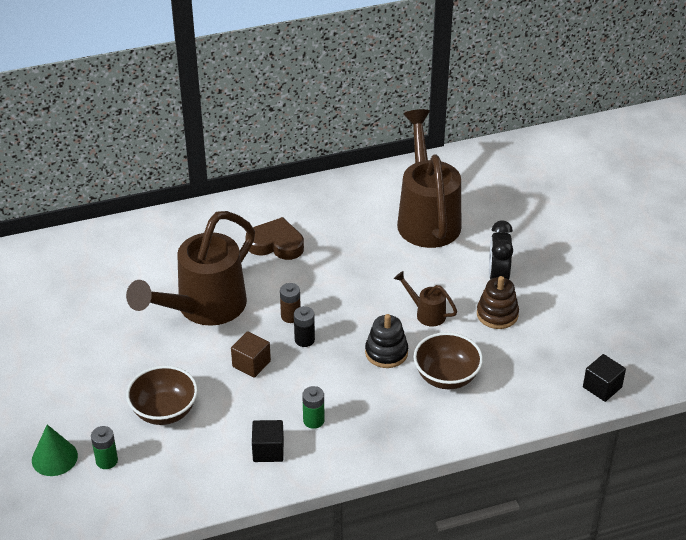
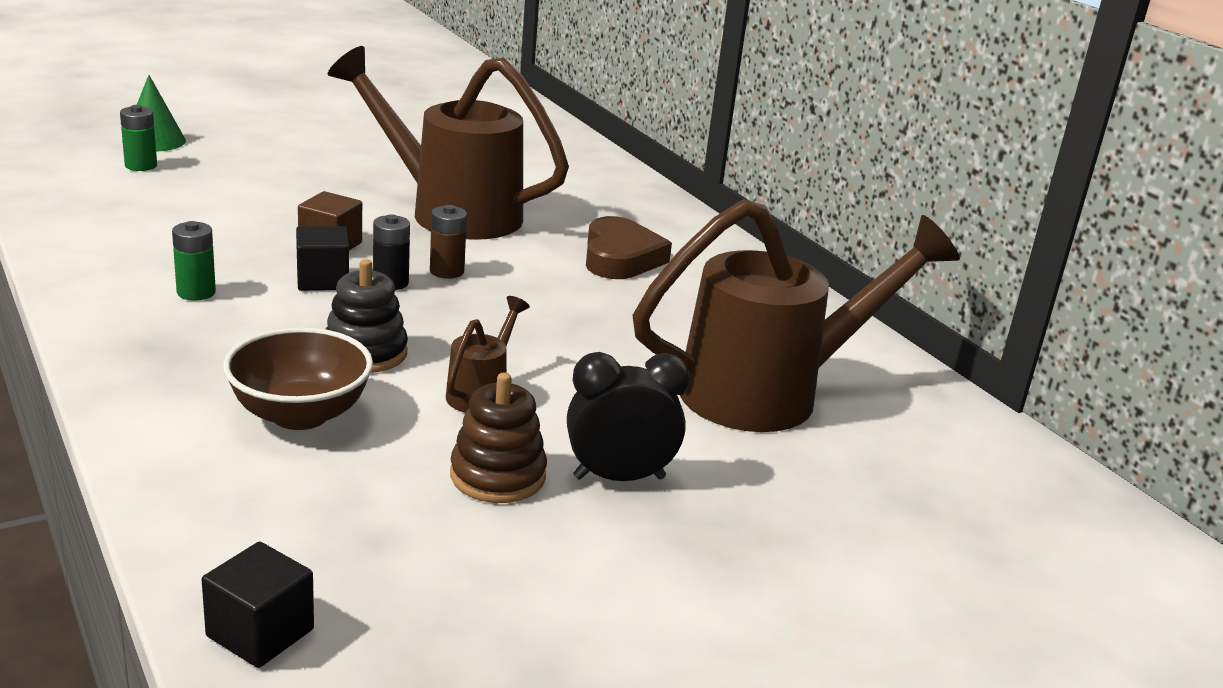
camera: 75 degrees right, 15 degrees down
(164, 411) = (231, 194): brown bowl -> none
(268, 450) = (134, 260): black cube -> black cube (322, 280)

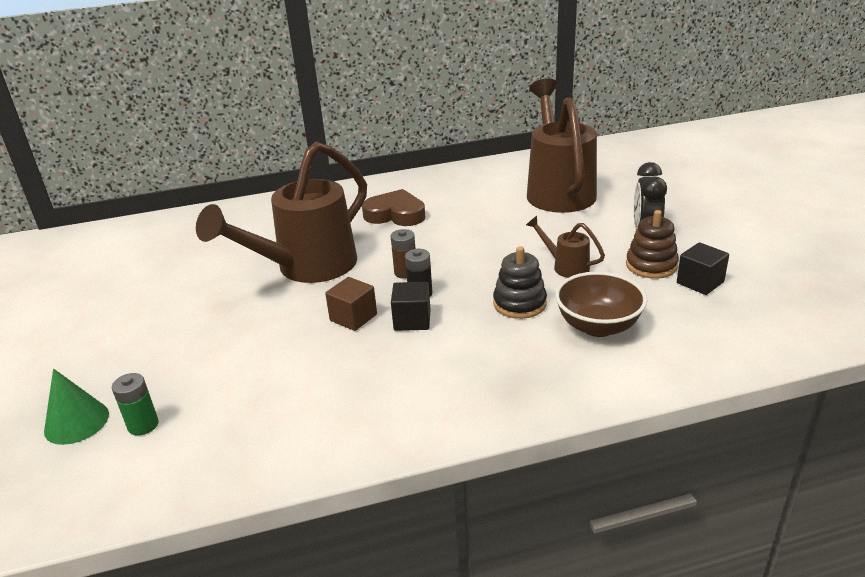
camera: 70 degrees left, 5 degrees up
(196, 292) = (426, 375): green battery -> none
(260, 633) = (807, 334): black cube -> black cube (700, 282)

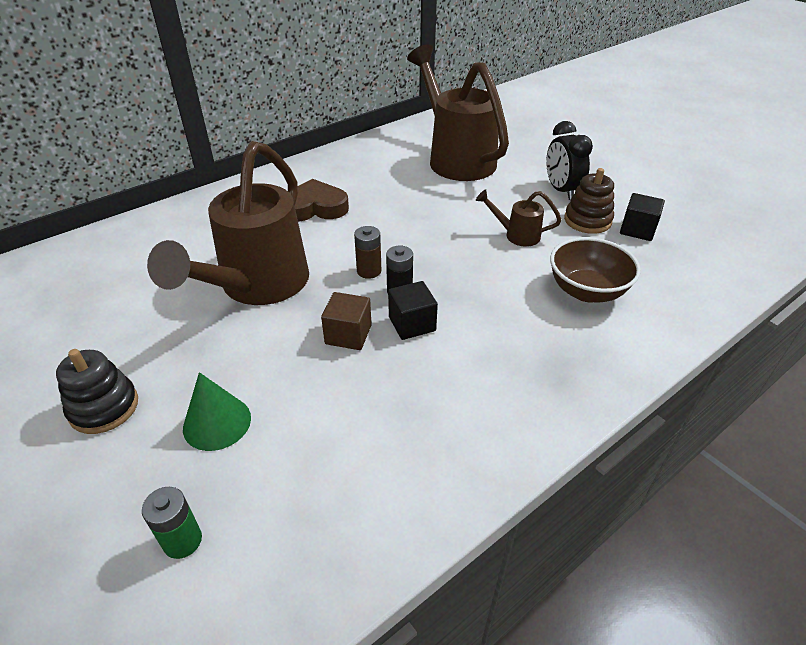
camera: 25 degrees left, 10 degrees up
(76, 422) = (85, 565): green cone -> green cone (217, 422)
(519, 303) = (502, 282): black stacking toy -> black stacking toy (104, 407)

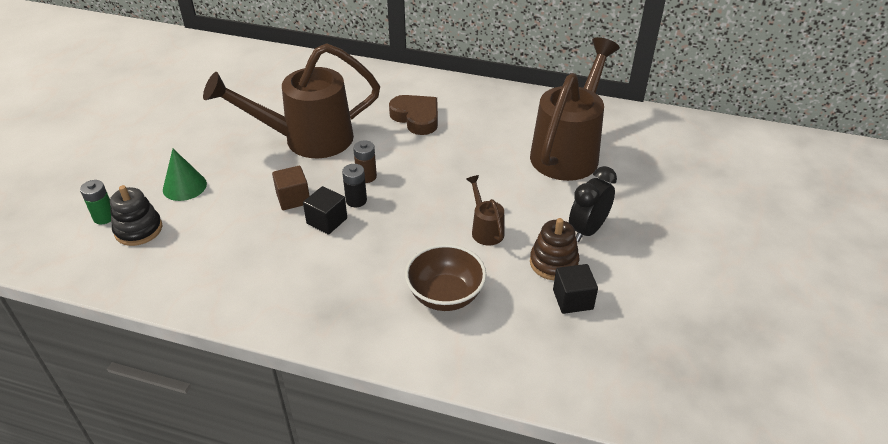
camera: 55 degrees right, 0 degrees up
(104, 407) = (169, 144): black stacking toy -> black stacking toy (138, 230)

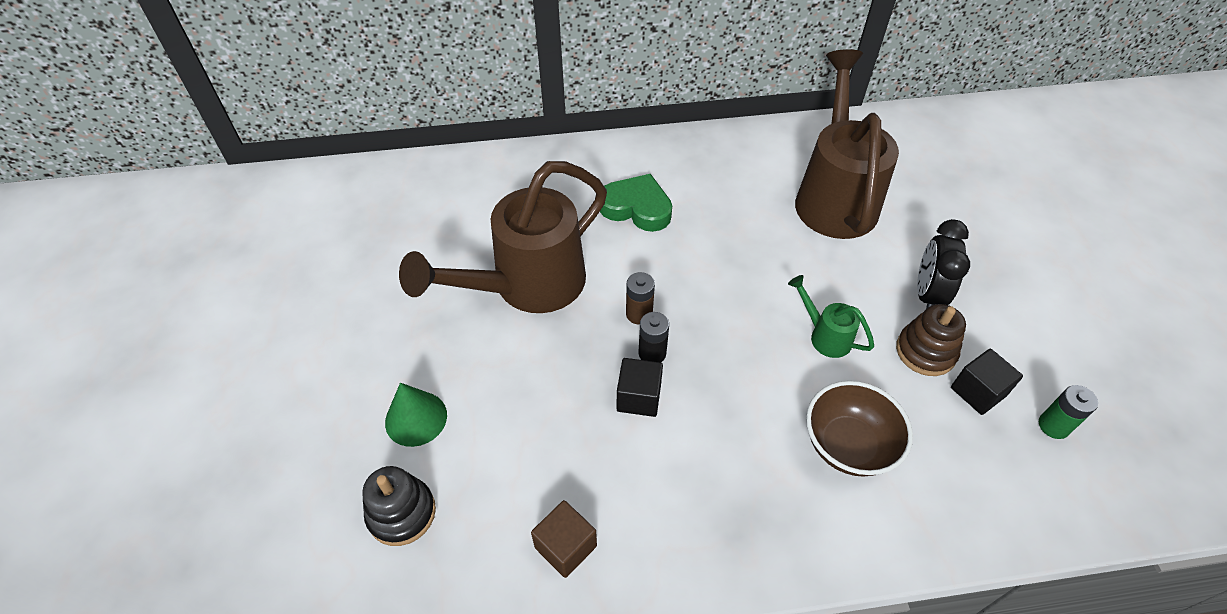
camera: 25 degrees left, 10 degrees up
(104, 217) = (337, 513): green battery -> green battery (1053, 426)
(293, 198) = (573, 381): brown cube -> brown cube (565, 546)
(416, 118) = (636, 208): brown heart -> green heart
(485, 229) = (824, 335): brown watering can -> green watering can

